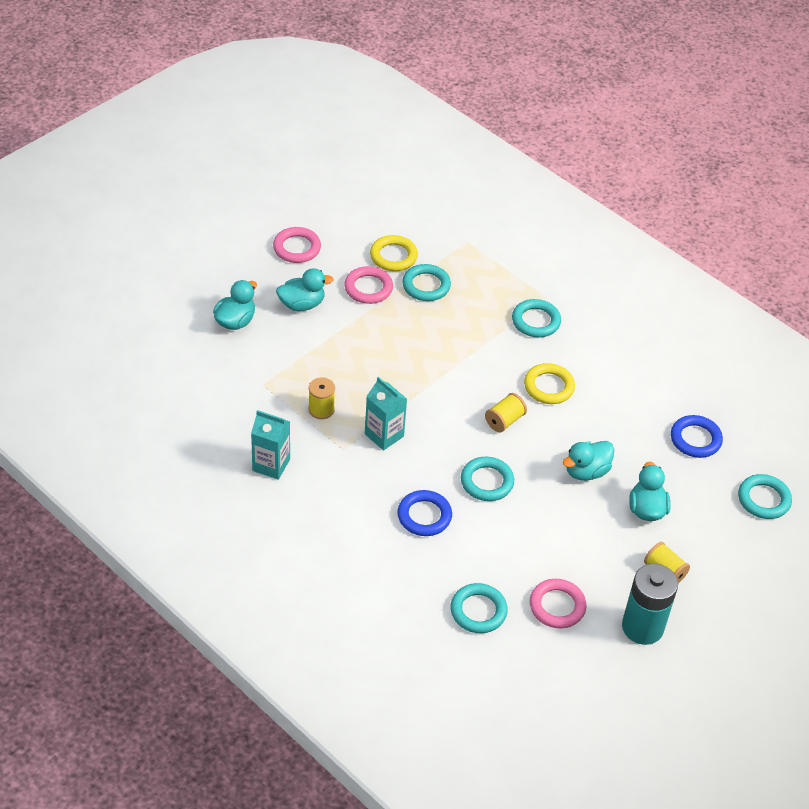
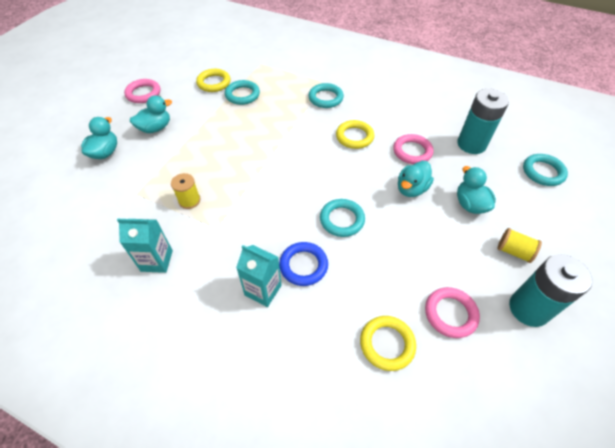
camera: 15 degrees left, 5 degrees up
(368, 288) = (202, 106): pink ring -> pink ring (412, 151)
(384, 435) = (246, 206): turquoise carton -> turquoise carton (263, 290)
(478, 611) = (387, 344): turquoise ring -> yellow ring
(504, 421) = (334, 169): yellow spool -> none
(695, 439) = (471, 144): blue ring -> turquoise battery

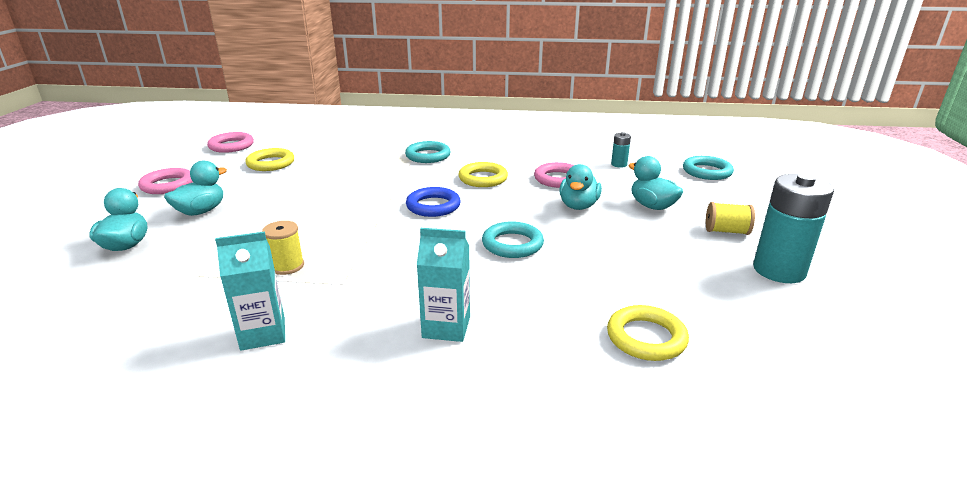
camera: 20 degrees left, 25 degrees down
(242, 95) = (316, 167): turquoise ring -> none
(303, 265) = (488, 292): blue ring -> blue ring (433, 206)
(450, 314) = (700, 294): pink ring -> pink ring (231, 146)
(471, 144) = (619, 164): turquoise battery -> turquoise battery, size x0.46

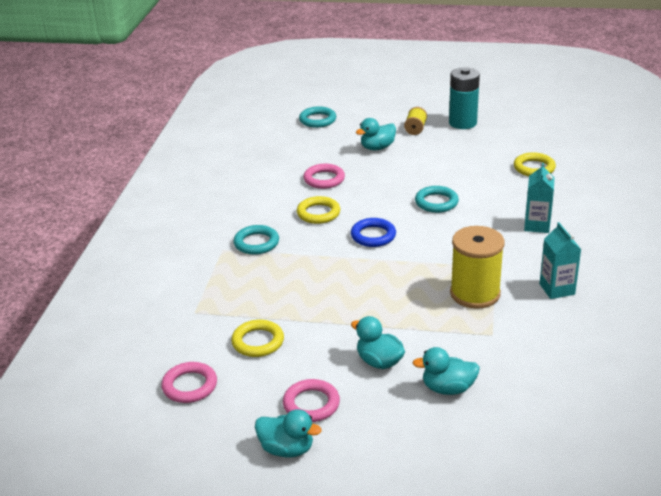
camera: 85 degrees left, 5 degrees up
(287, 266) = (475, 293): yellow spool -> yellow spool, size x1.99
(578, 206) = (376, 174): turquoise duck -> turquoise duck (287, 449)
(619, 164) = (297, 151): turquoise battery -> none

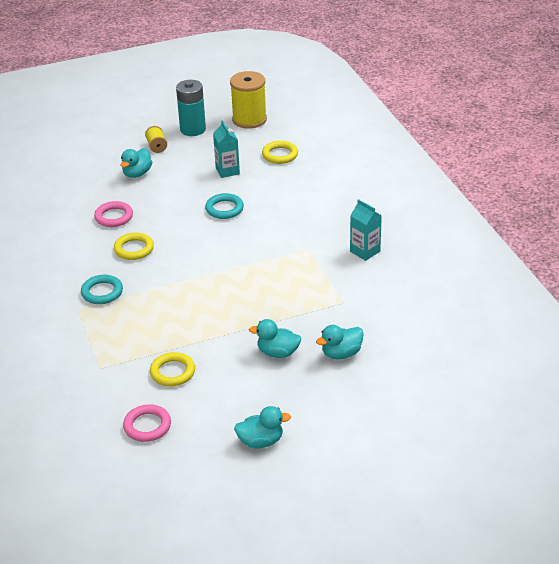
camera: 30 degrees left, 5 degrees up
(311, 404) = (252, 403): pink ring -> none
(317, 120) = (62, 162): turquoise ring -> none
(373, 236) = (195, 254): blue ring -> none
(475, 293) = (309, 275): yellow spool -> yellow spool (249, 119)
(537, 225) = (316, 204): turquoise carton -> turquoise carton (227, 171)

